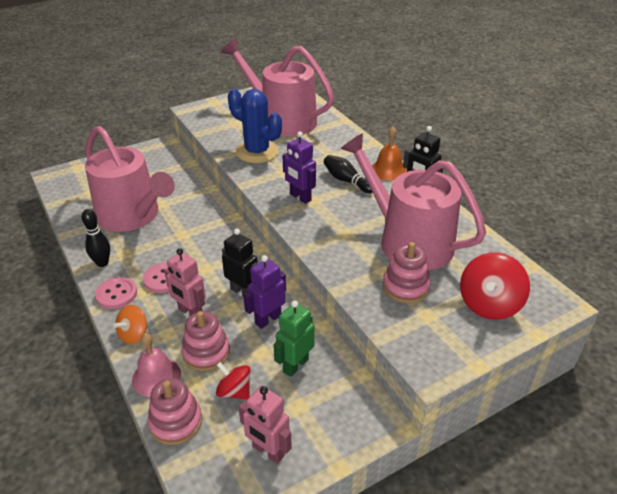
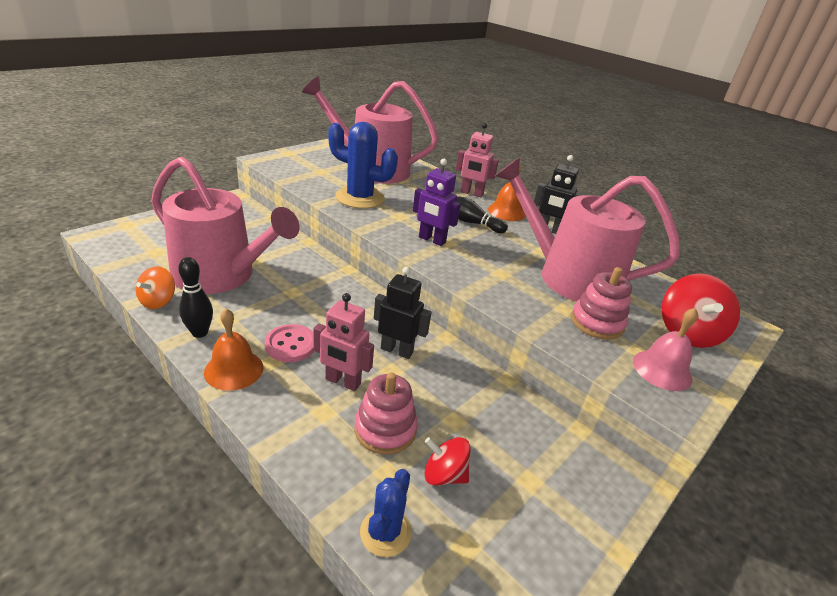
camera: 20 degrees left, 5 degrees down
(116, 294) = (234, 369): pink button -> orange bell
(134, 334) = (278, 419): orange spinning top -> orange spinning top (158, 301)
(156, 377) = (332, 472): pink bell -> pink bell (662, 370)
(176, 422) = (385, 532): pink stacking toy -> blue cactus
(268, 319) = (441, 379): purple robot -> none
(268, 451) = (525, 549): pink robot -> pink robot (471, 193)
(295, 365) = (500, 429): green robot -> none

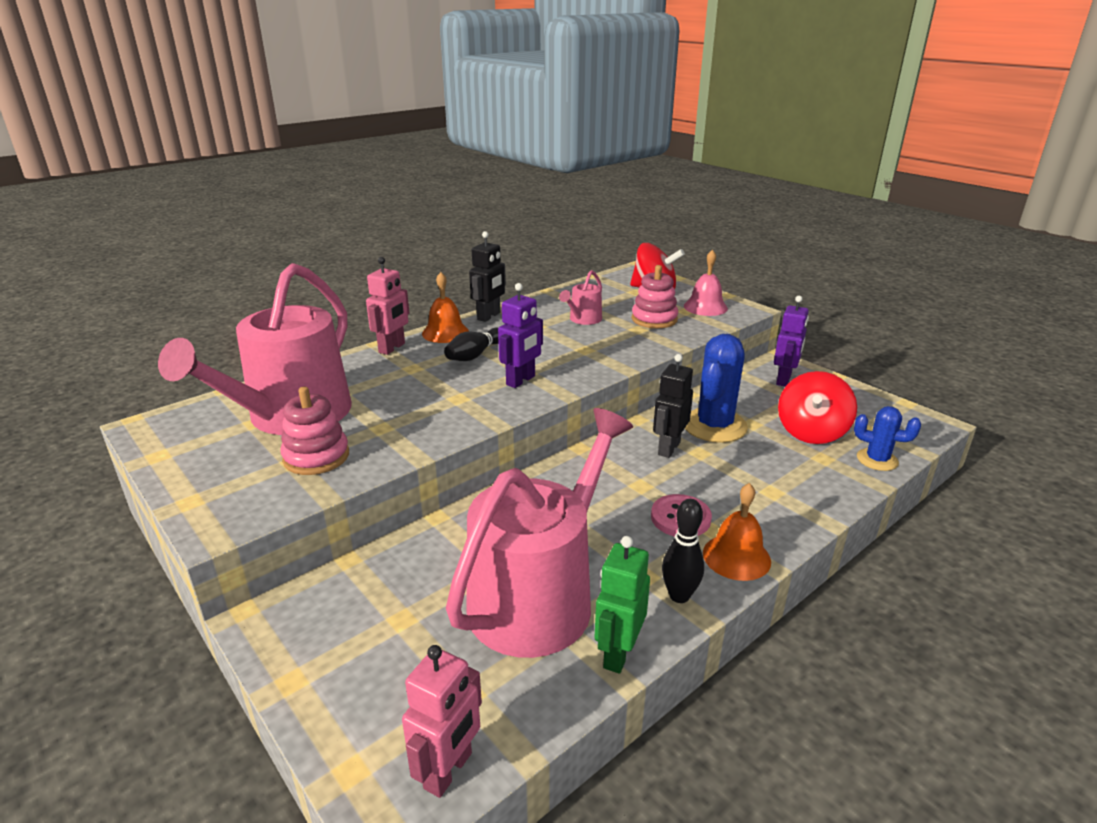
camera: 80 degrees left, 5 degrees down
(158, 301) = (618, 653): orange spinning top -> green robot
(342, 382) = (727, 481): pink robot -> pink robot (449, 771)
(360, 198) = (401, 426): blue cactus -> blue cactus (714, 426)
(385, 429) = (778, 458): pink stacking toy -> pink stacking toy (316, 457)
(444, 475) = (811, 432): red spinning top -> red spinning top, size x1.62
(569, 277) = (583, 319): pink watering can -> pink watering can, size x0.42
(577, 477) = (784, 380): none -> purple robot

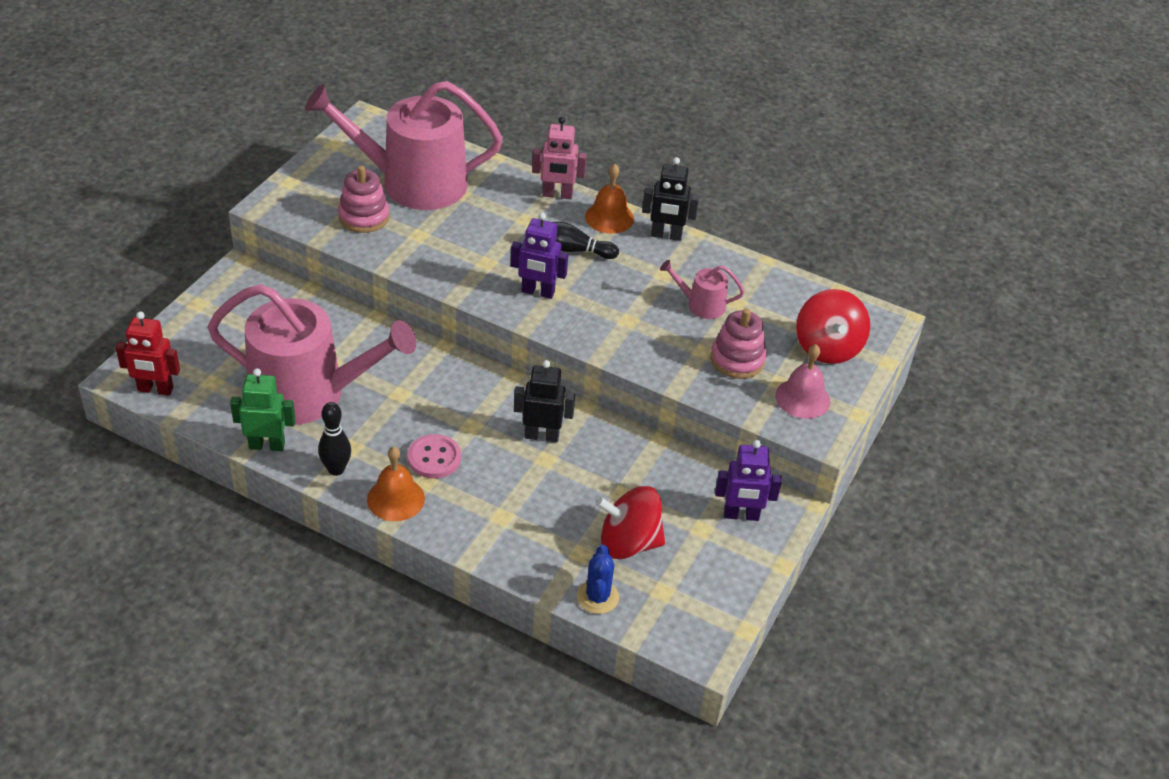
camera: 65 degrees right, 15 degrees up
(449, 771) = (155, 390): pink robot -> red robot
(714, 426) = (602, 464): blue cactus -> none

